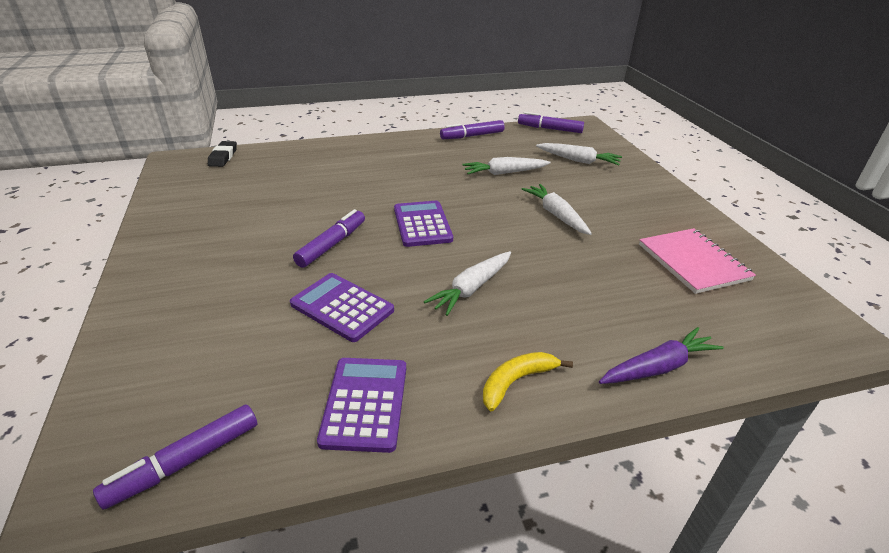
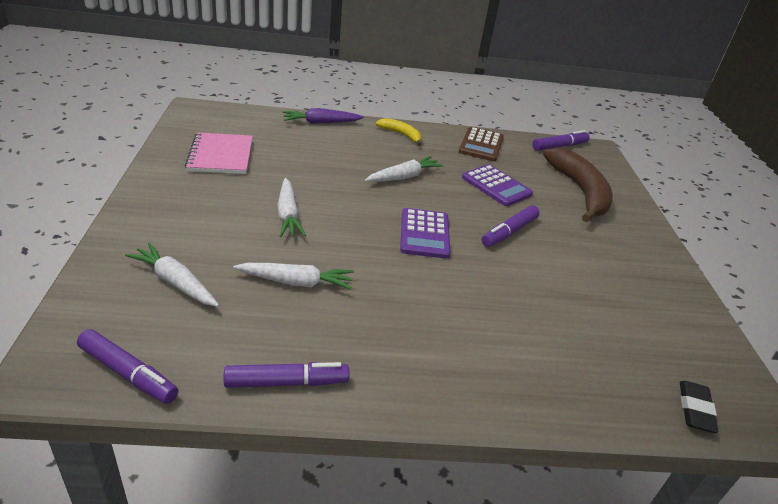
camera: 170 degrees left, 0 degrees up
(206, 332) = (580, 191): none -> brown banana
(365, 403) = (481, 145): purple calculator -> brown calculator
(516, 381) = (401, 135): yellow banana -> yellow banana turned 120 degrees counterclockwise

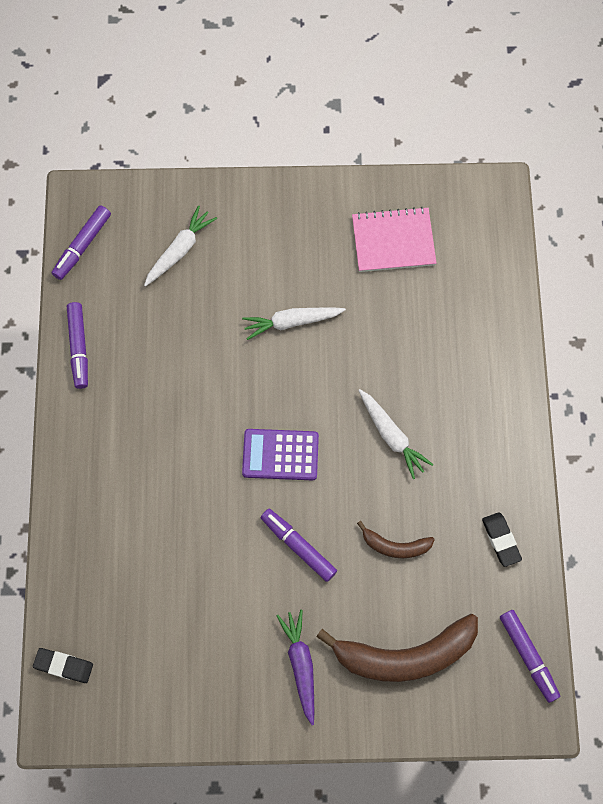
camera: 95 degrees right, 35 degrees up
(296, 282) = (190, 342): white carrot -> none
(321, 123) = (504, 335): purple carrot -> purple carrot (300, 665)
(401, 135) = (500, 434): yellow banana -> none
(481, 145) = (501, 540): brown calculator -> black eraser
(496, 186) = (395, 546): purple calculator -> brown banana

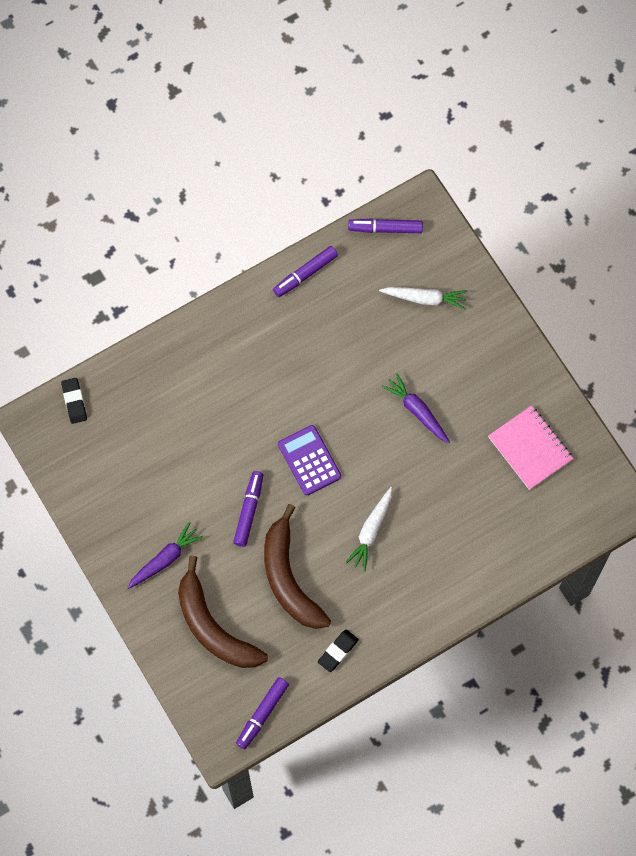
camera: 60 degrees right, 0 degrees up
(291, 322) = (417, 411): white carrot -> purple carrot
(395, 546) = (289, 578): brown banana -> brown banana, size x2.00

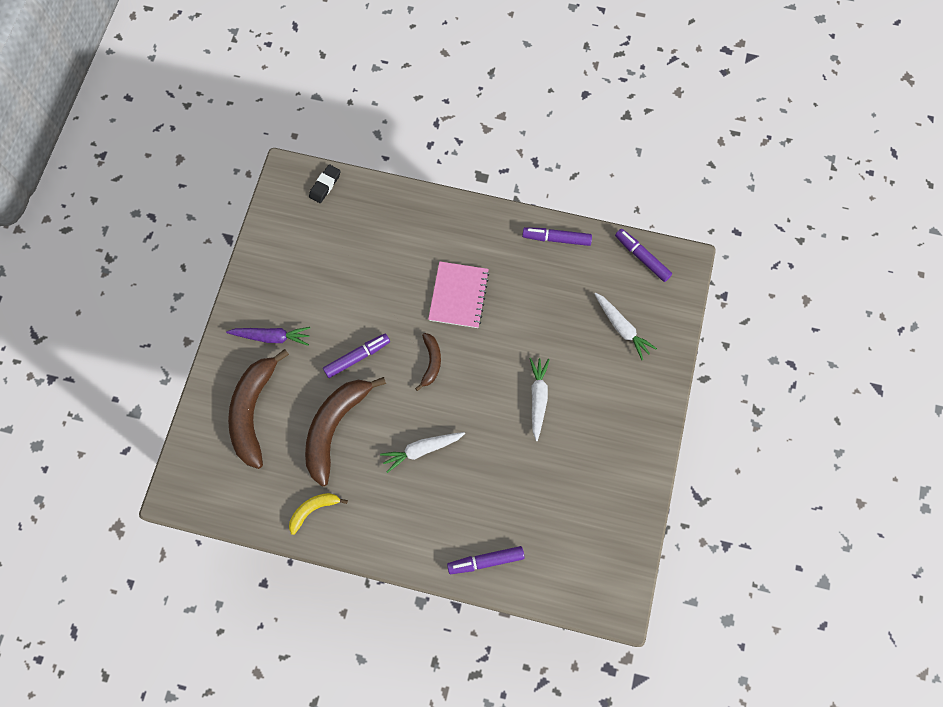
camera: 45 degrees right, 0 degrees up
(262, 714) = (220, 502): purple marker -> purple marker (486, 561)
(309, 460) = (431, 362): purple calculator -> brown banana
(338, 651) = (313, 510): black eraser -> yellow banana
(417, 411) = (538, 398): purple carrot -> white carrot
(530, 448) = (591, 500): pink notebook -> pink notebook (459, 295)

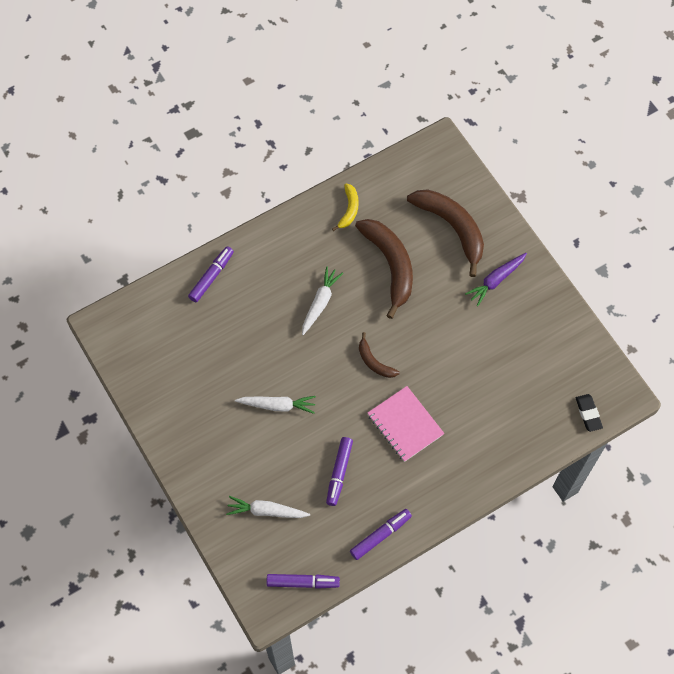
camera: 135 degrees right, 5 degrees down
(357, 357) = (426, 319): purple marker -> purple marker (339, 473)
(538, 398) = (277, 405): white carrot -> white carrot turned 45 degrees counterclockwise

